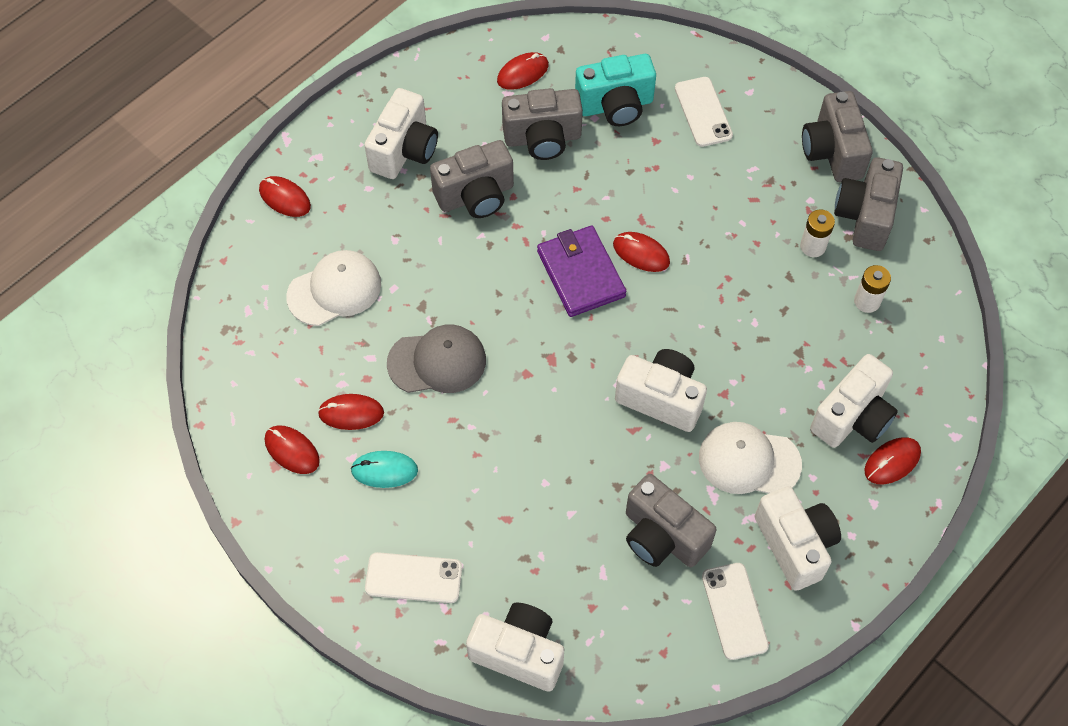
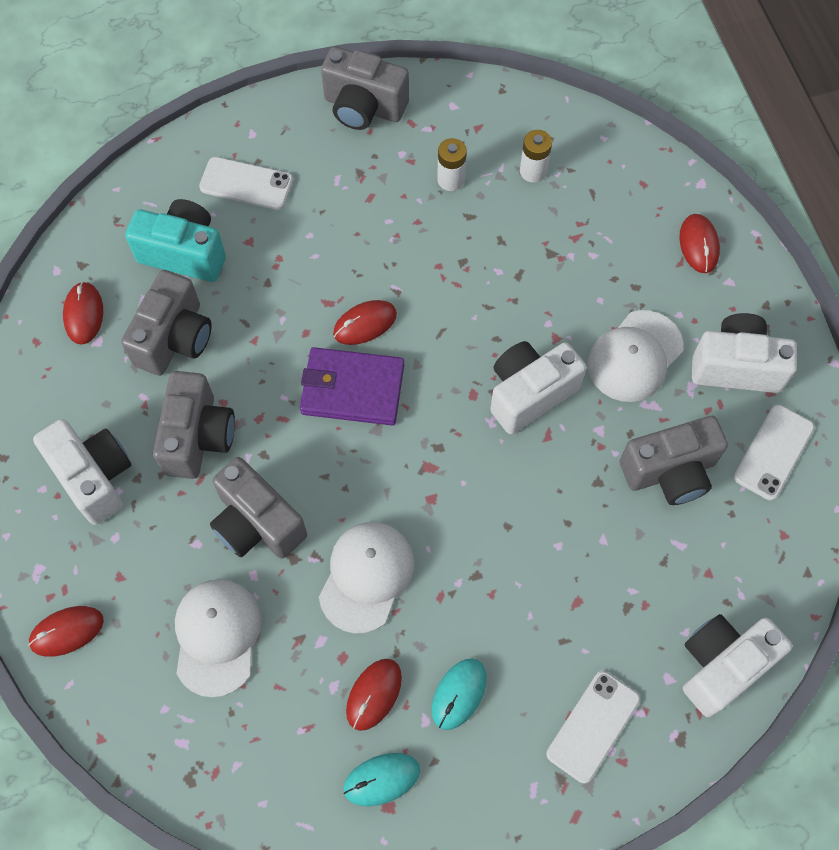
camera: 60 degrees left, 5 degrees up
(292, 451) = (381, 779): red mouse -> turquoise mouse
(437, 362) = (366, 576): grey cap -> white cap
(615, 105) = (184, 253): turquoise camera -> turquoise camera turned 90 degrees counterclockwise
(734, 611) = (773, 452): white phone -> white phone turned 75 degrees counterclockwise
(852, 417) = (639, 249): white camera -> none
(865, 216) = (447, 122): grey camera -> grey camera (257, 523)

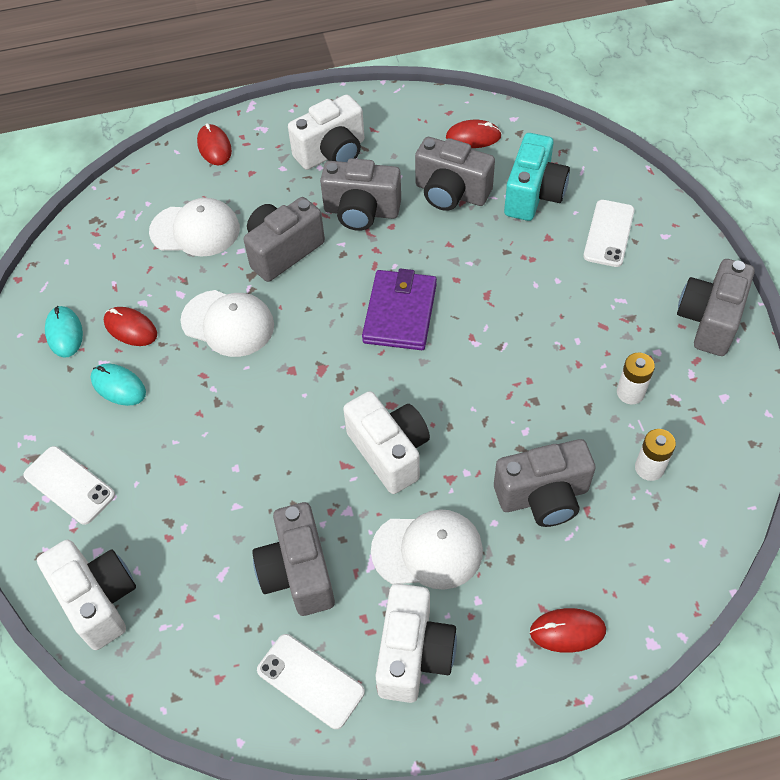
camera: 95 degrees right, 10 degrees down
(365, 324) = (465, 322): red mouse -> none
(569, 258) = (543, 496): none -> grey camera
(634, 356) = (427, 550): white cap -> white cap turned 135 degrees clockwise

